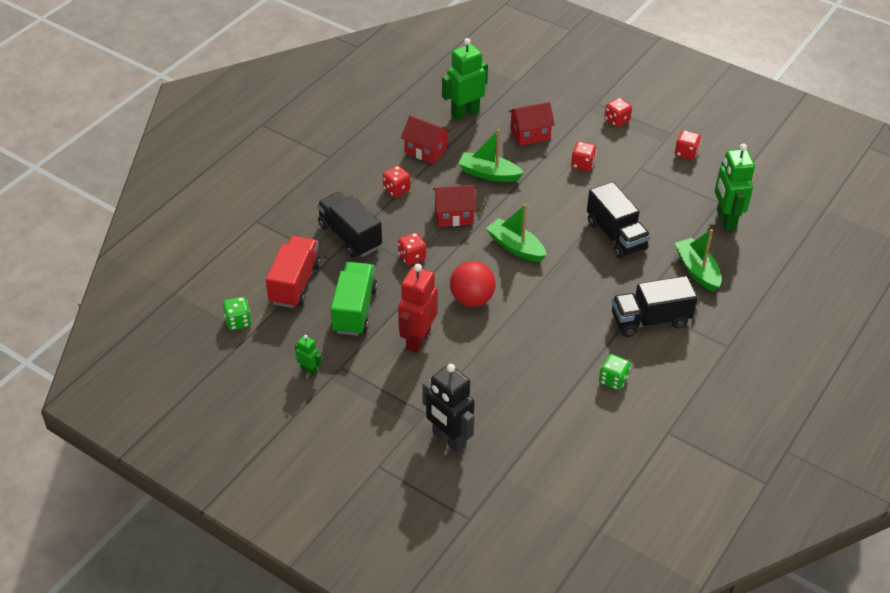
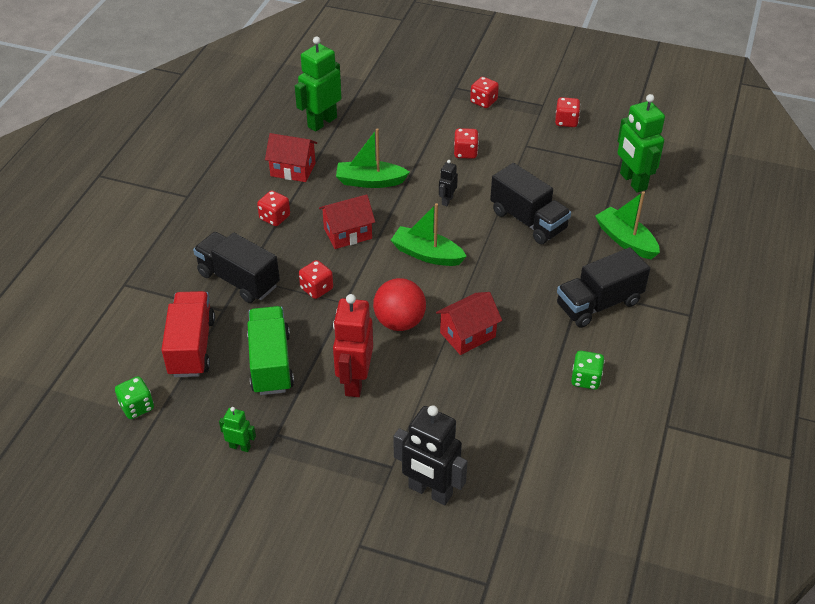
camera: 15 degrees left, 0 degrees up
(530, 134) = (399, 132): red house -> red house (467, 335)
(550, 204) = (447, 200): none -> black robot

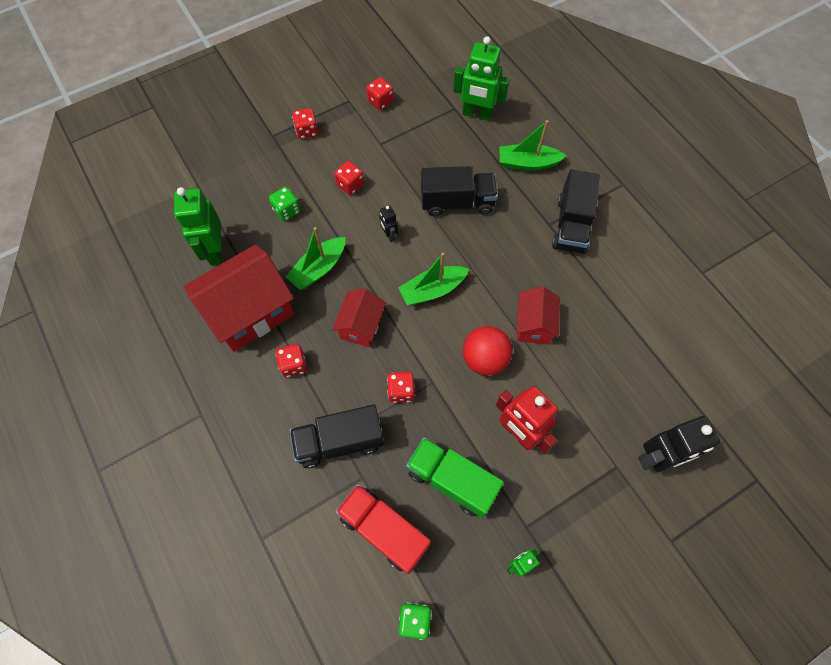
camera: 50 degrees left, 20 degrees up
(293, 169) = (250, 312): red house -> red house, size x1.81
(585, 379) = (630, 286): green dice -> green dice (287, 210)

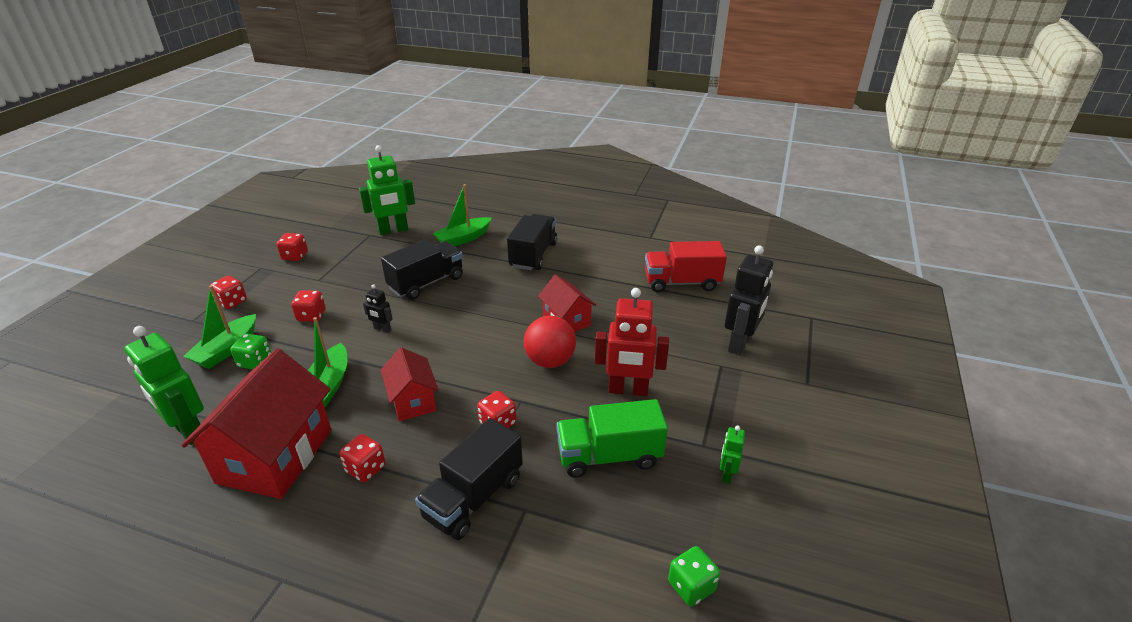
camera: 40 degrees left, 30 degrees down
(384, 530) = (587, 536): red truck -> red truck (681, 282)
(432, 290) = (458, 343): green boat -> green boat (227, 350)
(571, 225) = (533, 255): black truck -> black truck turned 135 degrees counterclockwise

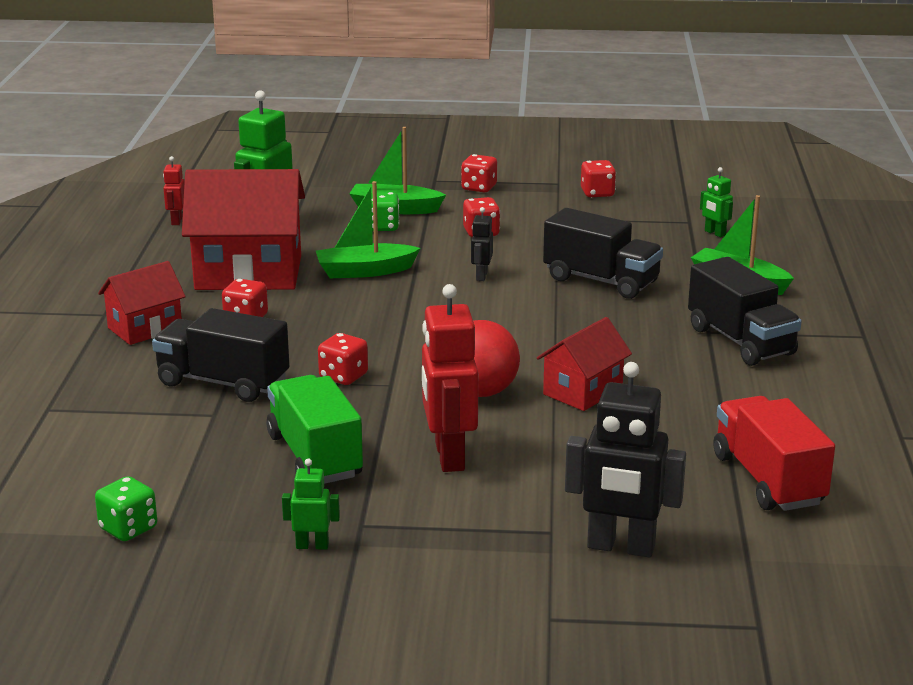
camera: 75 degrees right, 10 degrees down
(106, 498) = (176, 221): none -> red robot
(393, 230) = (714, 233): green robot -> green robot, size x0.49
(413, 401) = (359, 321): red house -> red house (145, 328)
(533, 255) = (740, 341): black truck -> black truck turned 60 degrees clockwise

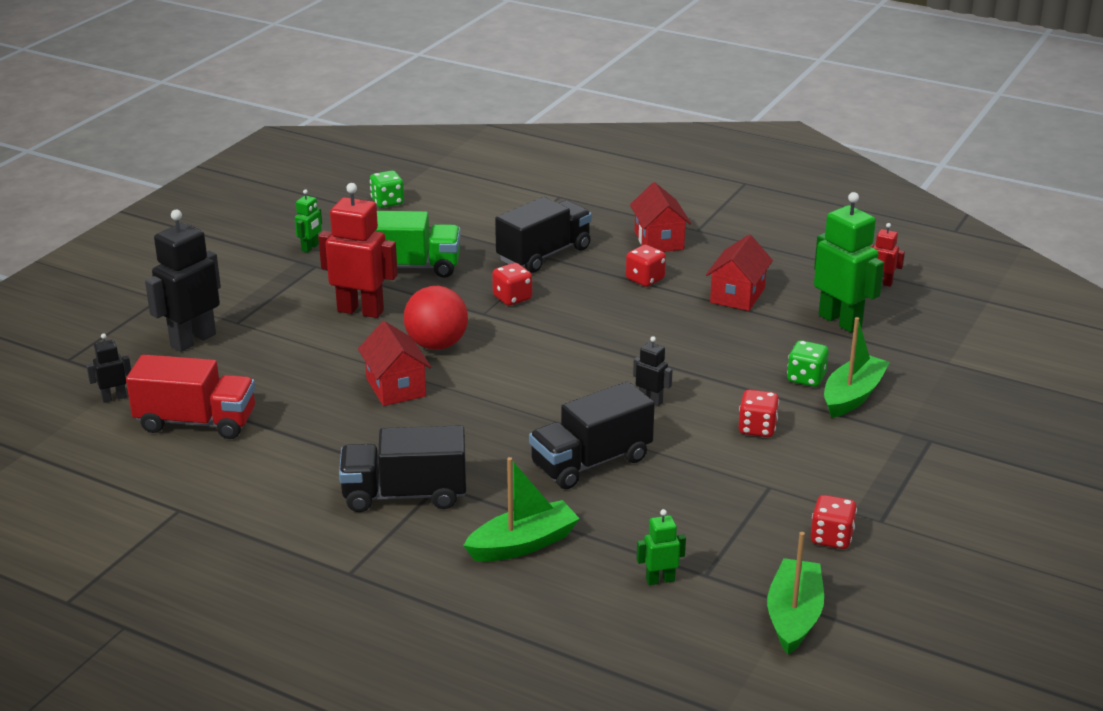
camera: 115 degrees right, 5 degrees up
(248, 273) = (737, 295): red house -> red house, size x0.55
(365, 271) = (703, 347): green boat -> green boat (794, 616)
(479, 188) = (890, 461): red dice -> none
(790, 552) = (114, 398): none -> black robot

